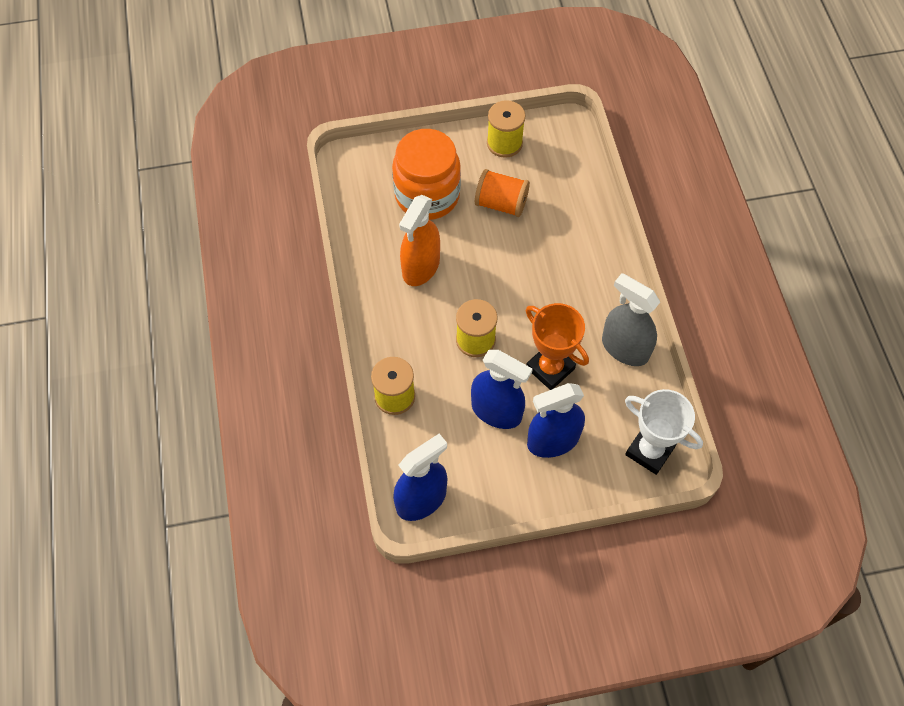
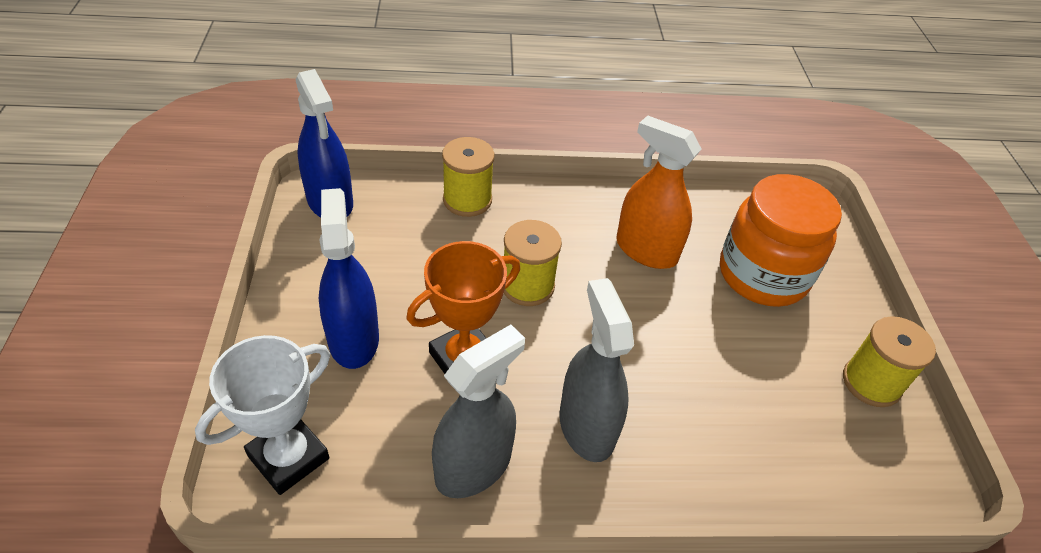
camera: 95 degrees right, 15 degrees down
(496, 411) = (417, 288): blue spray bottle -> none
(501, 203) = (753, 356): orange spool -> none
(580, 292) = (586, 427): none -> grey spray bottle

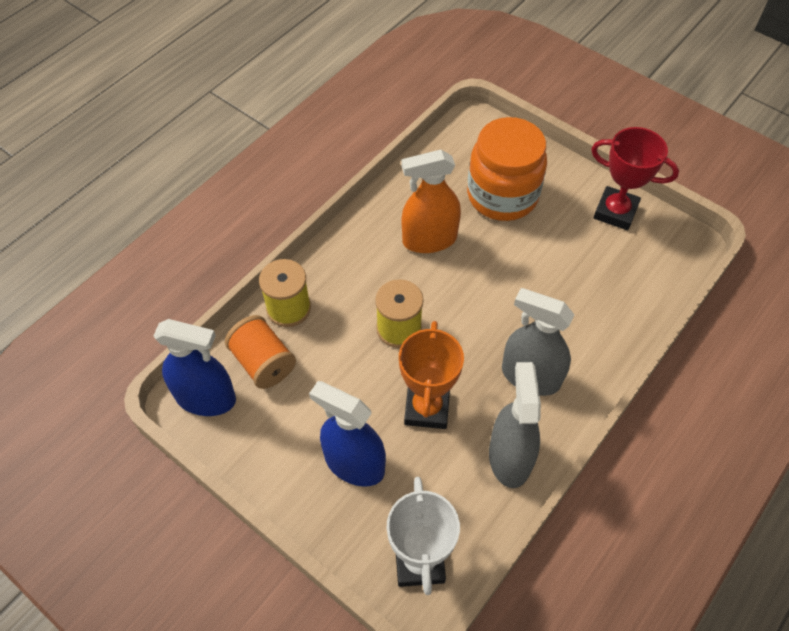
camera: 45 degrees left, 10 degrees up
(398, 216) = (263, 362): none -> orange spool
(871, 382) = (615, 212): yellow spool -> red trophy

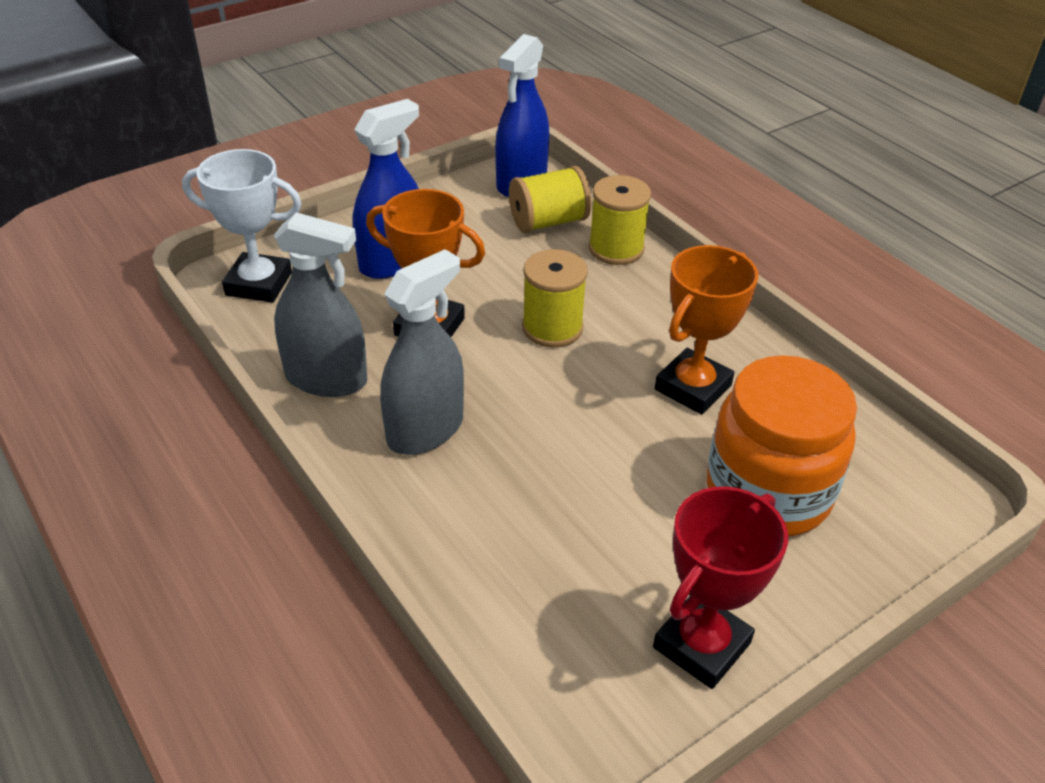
camera: 105 degrees right, 15 degrees down
(263, 362) = (548, 222): orange spool -> yellow spool
(429, 240) = (693, 387): orange spray bottle -> orange trophy

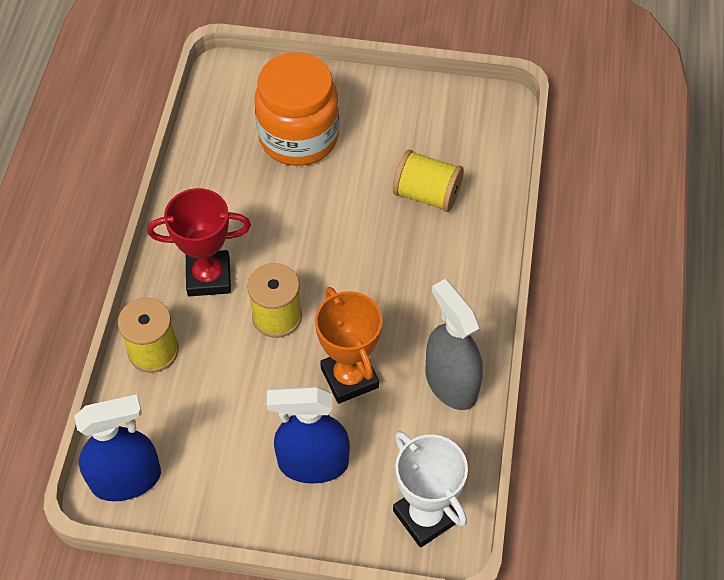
camera: 135 degrees left, 15 degrees up
(425, 430) = (427, 300): grey spray bottle -> none
(548, 222) = (162, 416): yellow spool -> yellow spool (427, 194)
(693, 387) = (253, 215): orange trophy -> none
(701, 645) = (416, 105): red trophy -> red trophy (208, 277)

